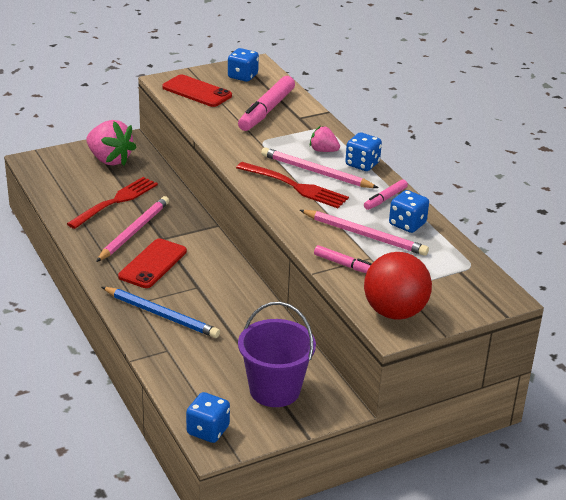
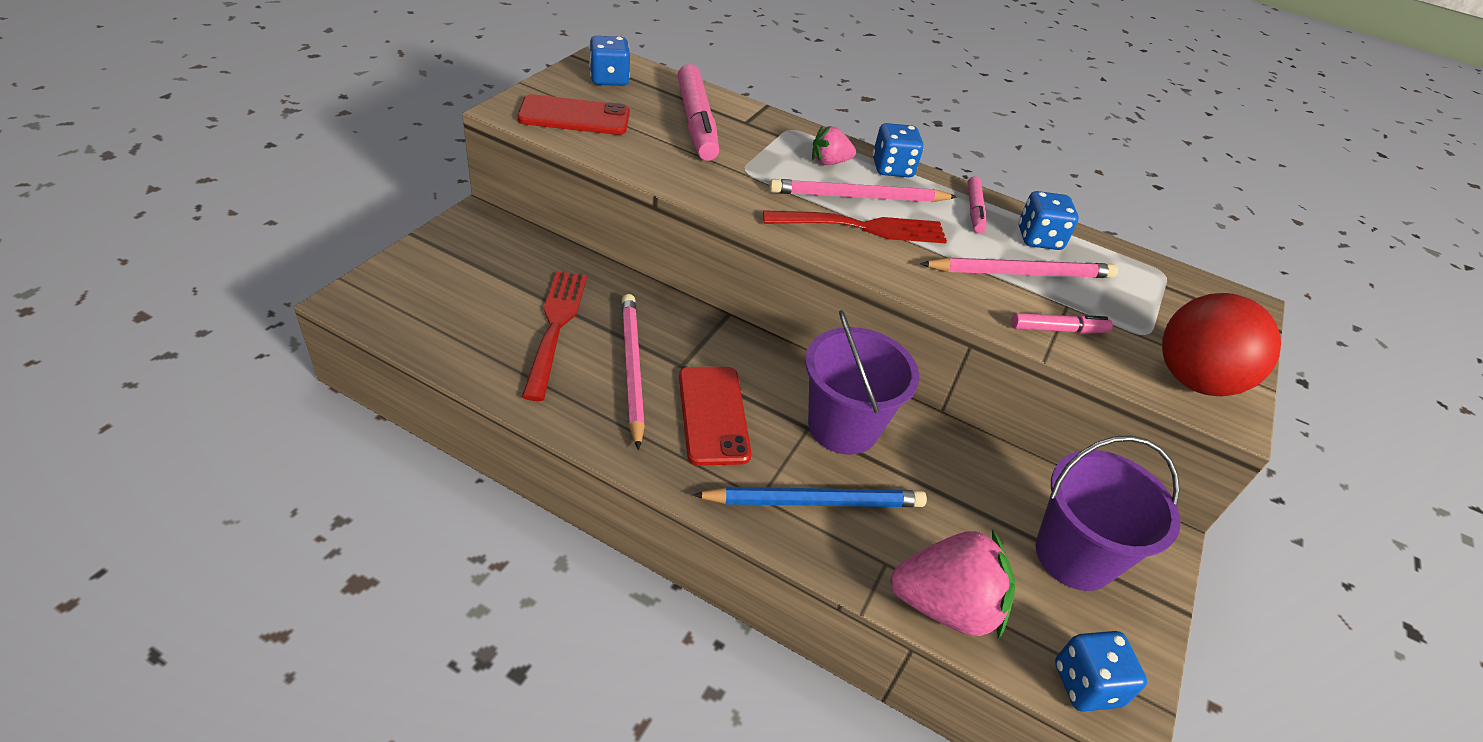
camera: 40 degrees left, 10 degrees up
(109, 160) = (478, 259): pink strawberry -> pink strawberry (945, 606)
(217, 293) = (843, 426): none -> purple bucket

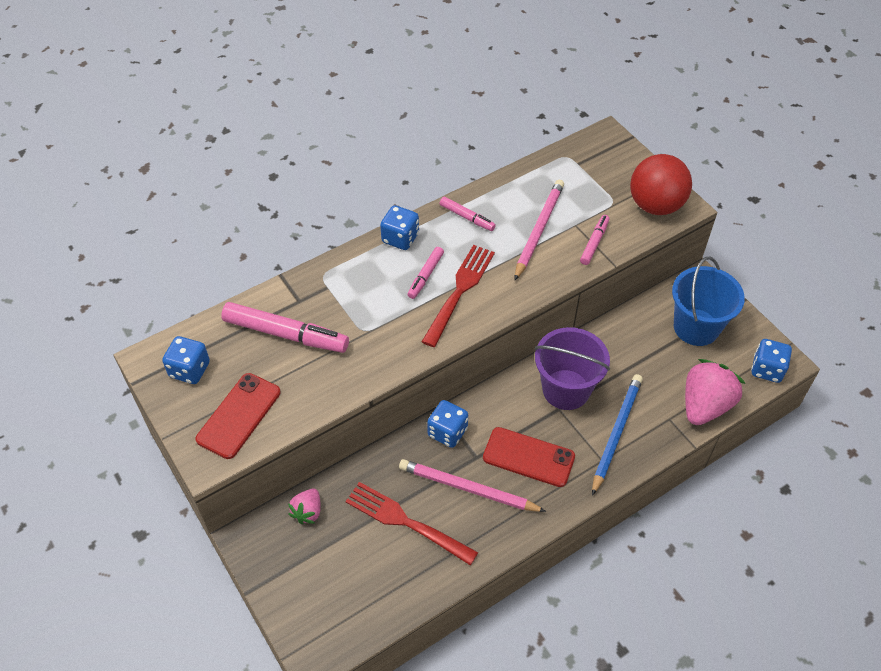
camera: 55 degrees left, 10 degrees up
(829, 162) = (376, 272): pink strawberry -> pink strawberry (308, 512)
(859, 197) = (425, 276): pink pencil -> pink marker
(1039, 239) = (510, 200): blue dice -> blue dice (447, 432)
(1074, 555) = (696, 327): purple bucket -> blue bucket

